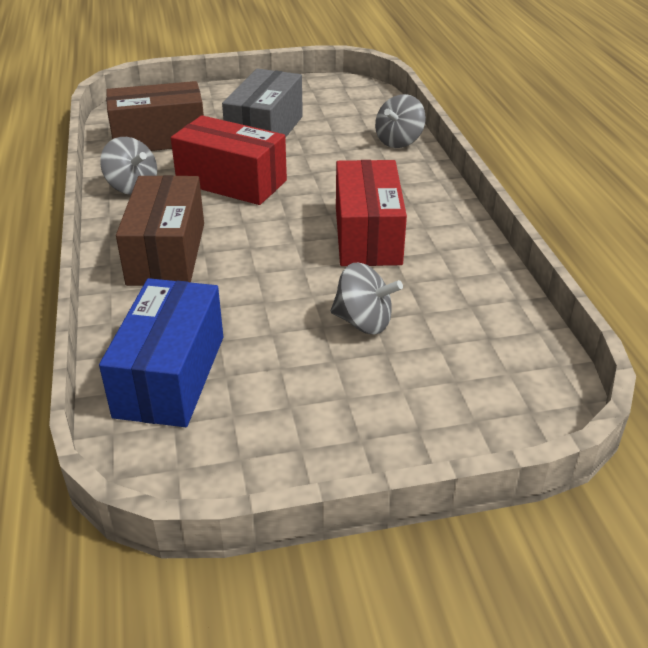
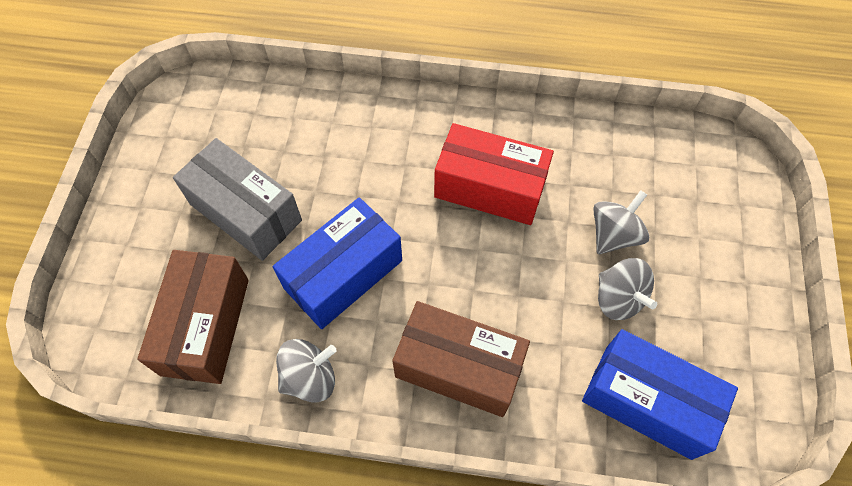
camera: 70 degrees left, 25 degrees up
(231, 182) = (343, 274): red box -> blue box
(399, 141) = (331, 102): grey spinning top -> grey spinning top (618, 298)

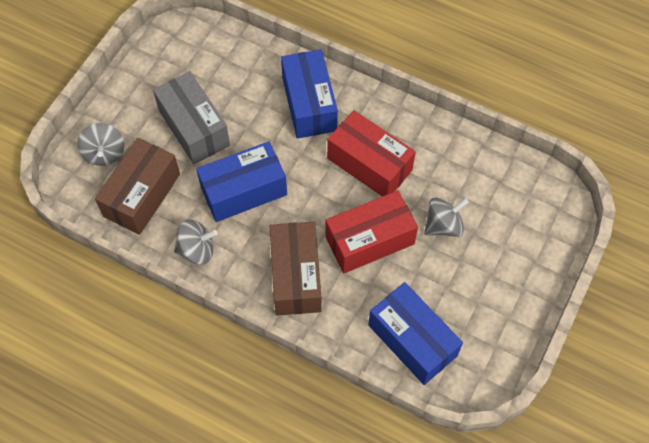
camera: 20 degrees right, 0 degrees up
(383, 137) = (309, 104): none -> blue box
(458, 367) = (296, 276): brown box -> brown box turned 45 degrees clockwise
(533, 285) = (369, 240): none -> red box
(618, 298) = (425, 269): grey spinning top -> grey spinning top (104, 153)

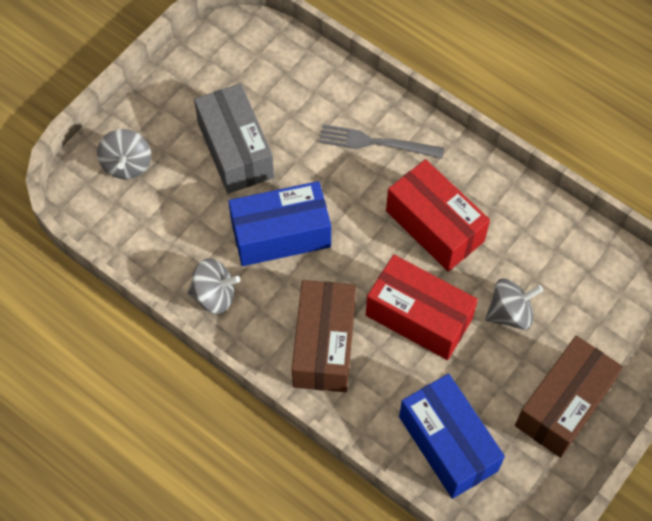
camera: 10 degrees right, 0 degrees up
(142, 195) = (162, 221): brown box -> brown box (563, 405)
(309, 104) = (376, 143): blue box -> grey fork
(369, 240) = (419, 317): red box -> red box turned 45 degrees clockwise

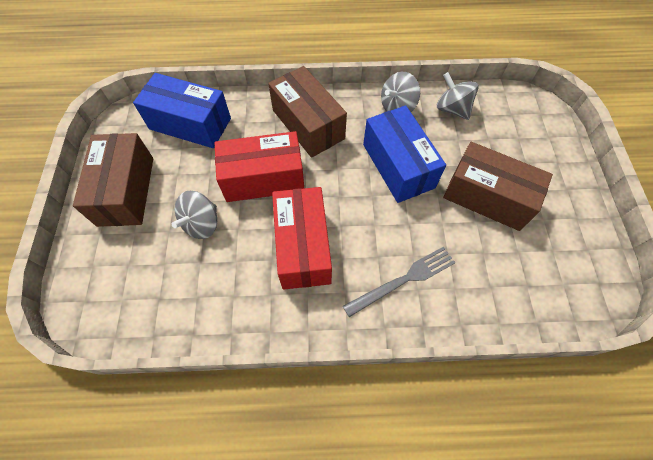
camera: 140 degrees right, 0 degrees up
(127, 164) = (535, 139): grey spinning top -> grey spinning top (452, 109)
(235, 150) = (487, 197): grey box -> brown box
(281, 234) = (398, 166): blue box -> blue box turned 60 degrees counterclockwise
(434, 226) = (303, 247): red box -> red box turned 75 degrees clockwise

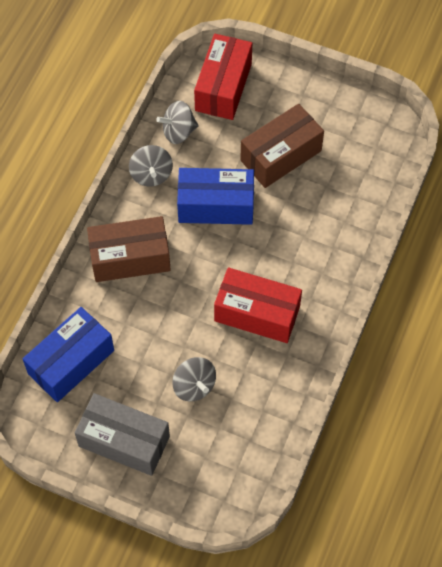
camera: 65 degrees left, 0 degrees up
(126, 191) = (124, 441): brown box -> grey box
(263, 178) = (172, 319): red box -> red box (223, 87)
(403, 280) = (321, 253): grey fork -> none

